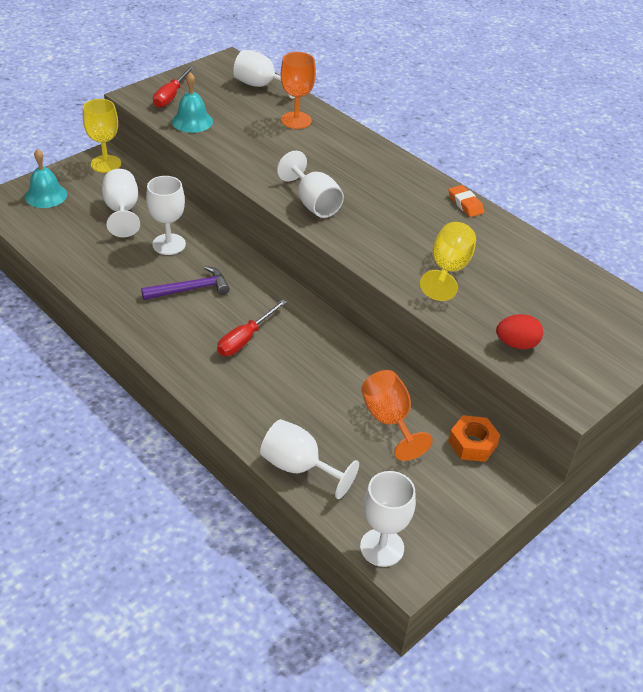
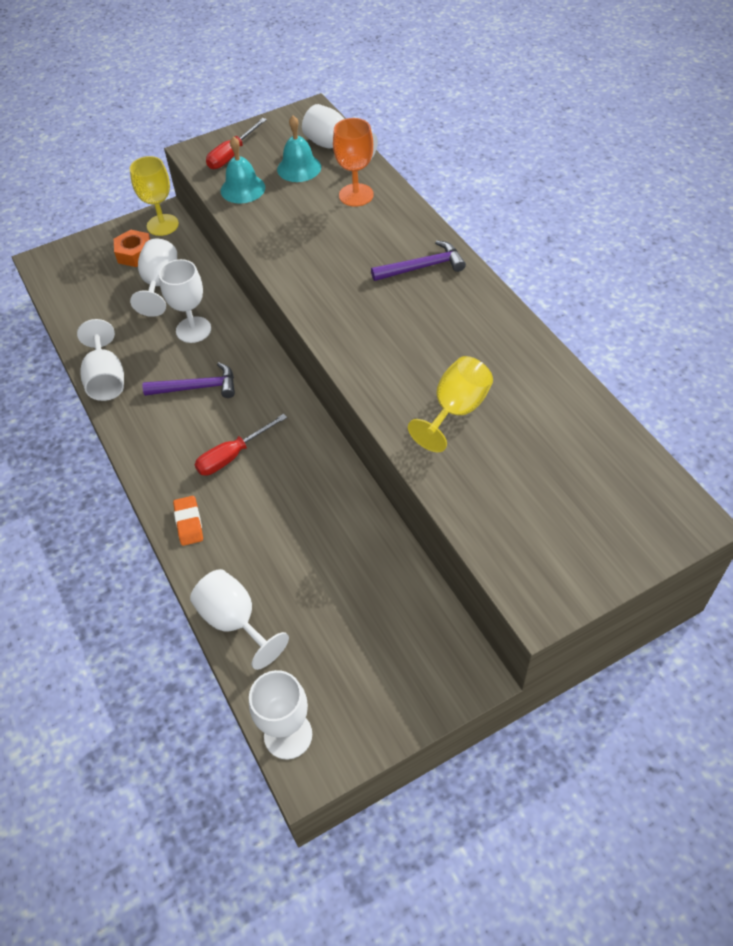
camera: 20 degrees right, 10 degrees up
(46, 195) = (91, 258): turquoise bell -> turquoise bell (299, 168)
(313, 203) = (335, 306): white goblet -> white goblet (106, 379)
(376, 169) = (422, 267): none -> purple hammer
(389, 420) = (351, 579): orange goblet -> none
(465, 204) = (510, 323): orange eraser -> orange eraser (189, 523)
(472, 444) = (433, 623): orange nut -> orange nut (135, 253)
(516, 344) = (499, 521): red egg -> none

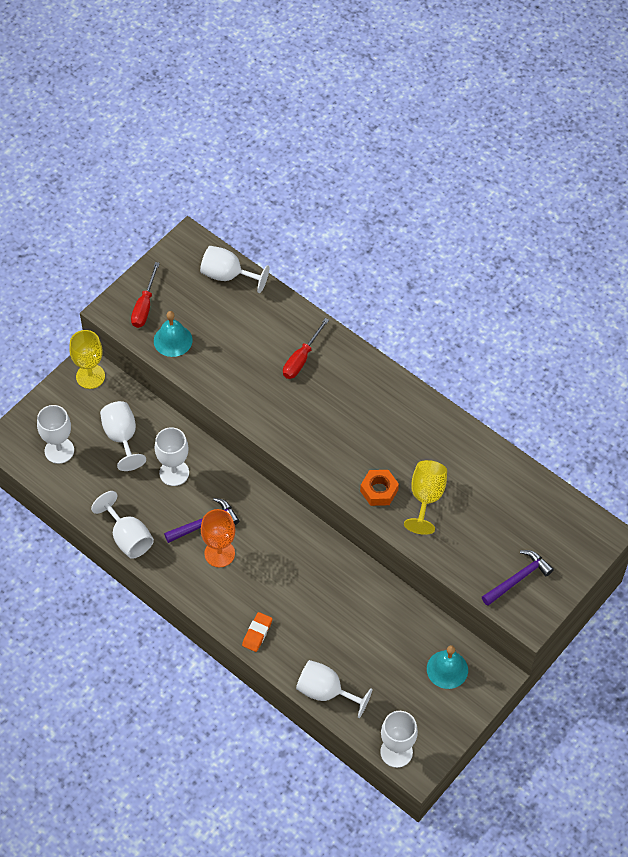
camera: 25 degrees left, 5 degrees up
(90, 281) = (59, 450): none -> white goblet
(135, 253) = (82, 412): orange nut -> orange nut (379, 490)
(189, 523) = (257, 633): orange eraser -> orange eraser turned 60 degrees clockwise
(232, 456) = (262, 572): red screwdriver -> red screwdriver (301, 359)
(299, 168) = (209, 306): turquoise bell -> turquoise bell (447, 669)
(356, 195) = (270, 323): orange goblet -> orange goblet (219, 553)
(422, 267) = (352, 380): purple hammer -> purple hammer (518, 578)

